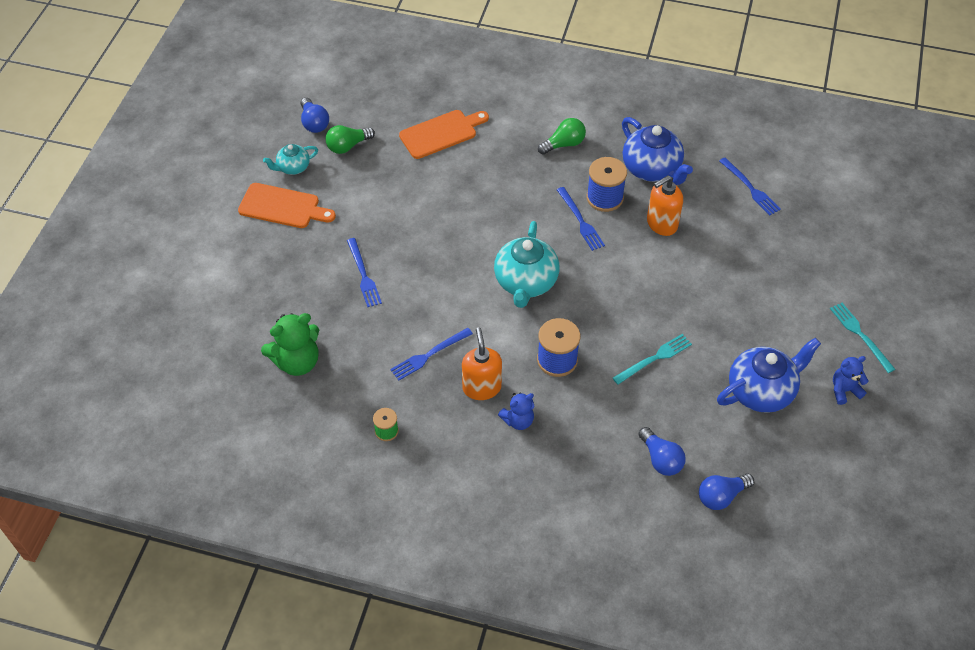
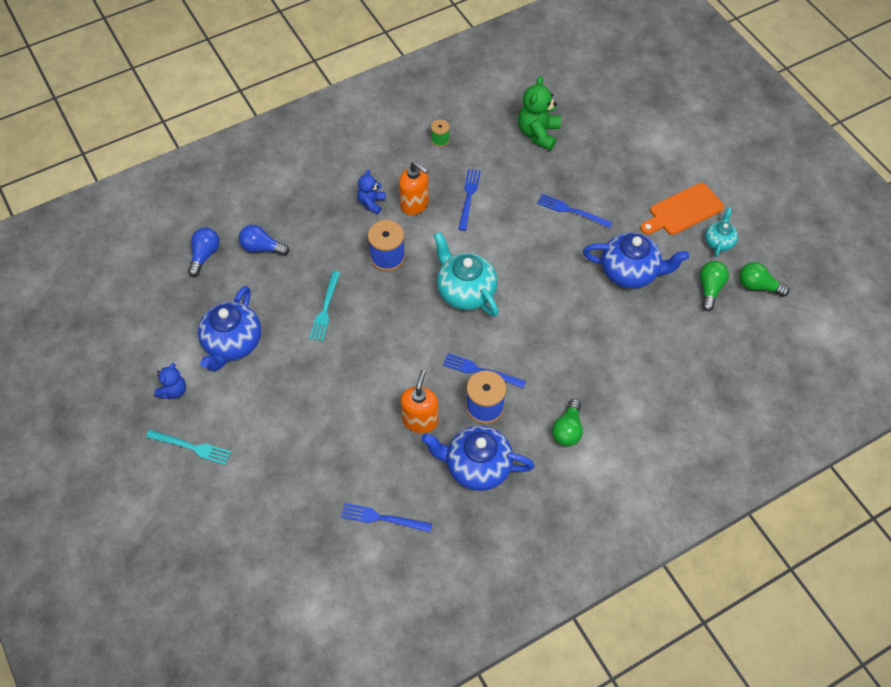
camera: 135 degrees right, 5 degrees up
(314, 123) = (757, 286): blue light bulb -> green light bulb
(385, 199) = (630, 272): none -> blue teapot
(441, 133) = (664, 357): orange cutting board -> none

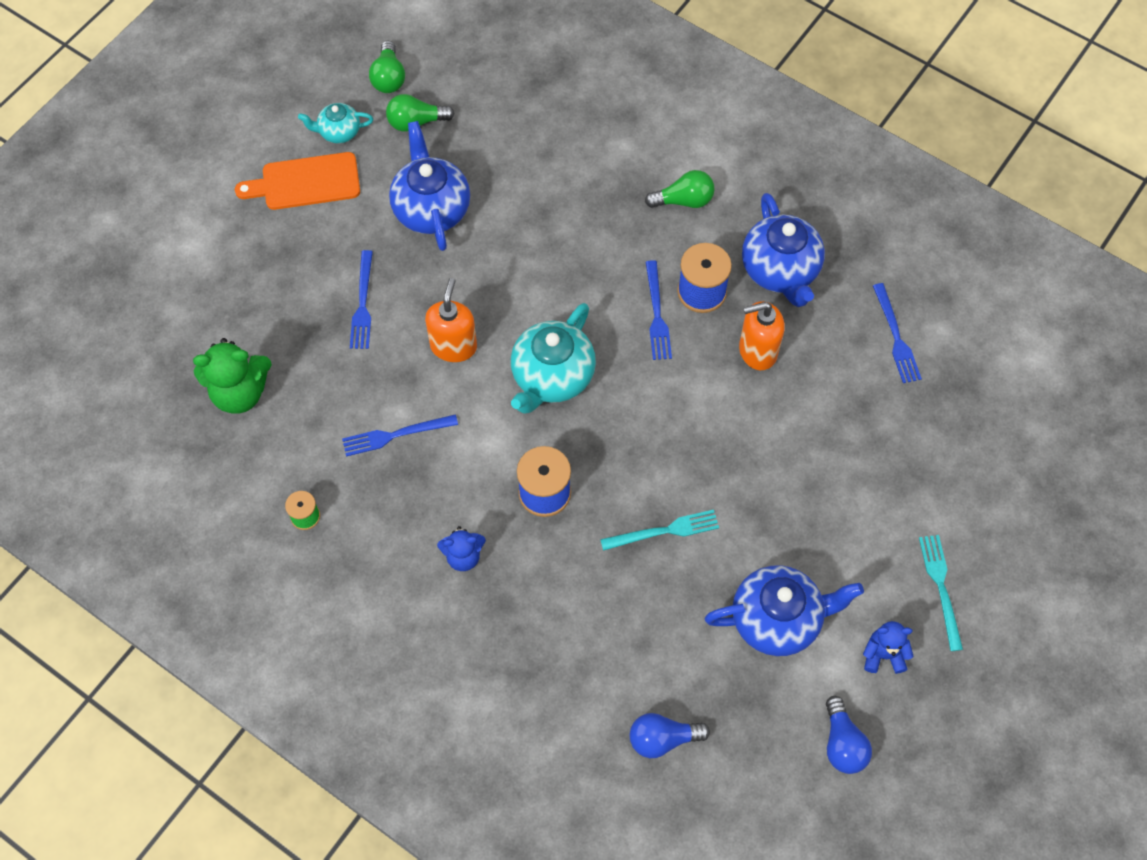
camera: 115 degrees left, 5 degrees up
(262, 248) = (611, 665): blue light bulb -> blue light bulb (842, 744)
(415, 204) = (439, 498): orange soap dispenser -> orange soap dispenser (453, 346)
(683, 210) = (305, 182): orange cutting board -> orange cutting board turned 135 degrees clockwise

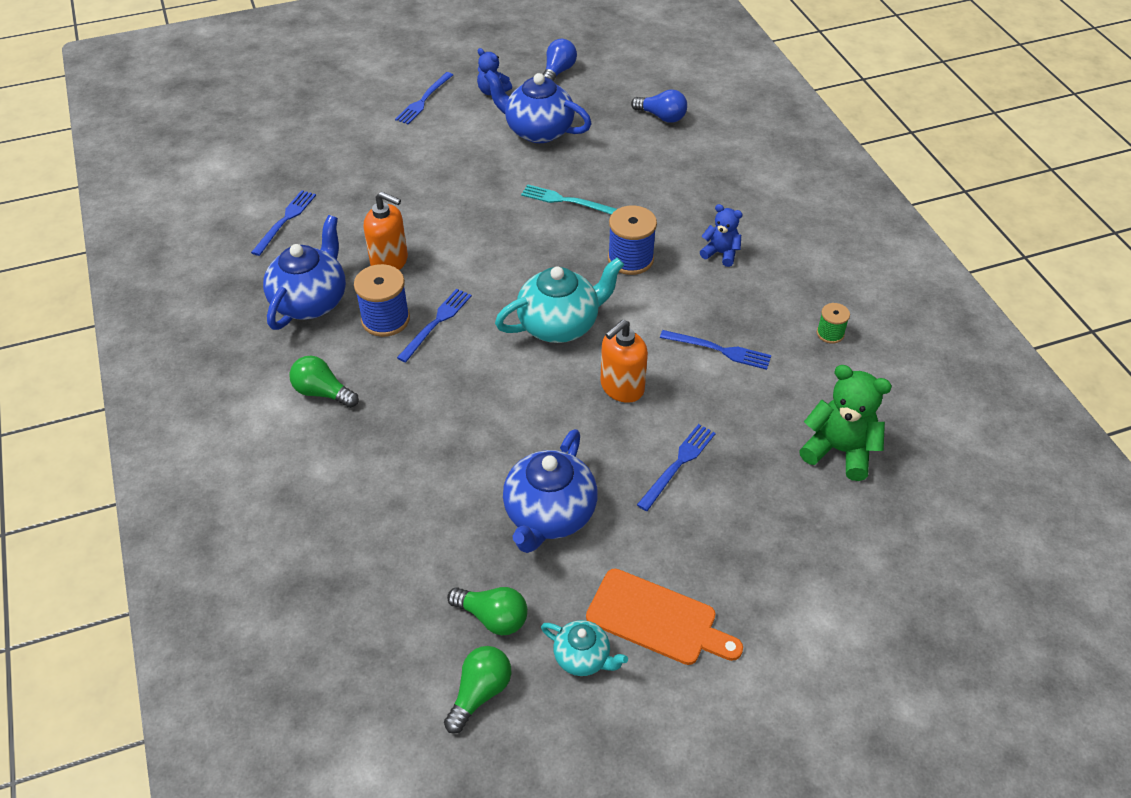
camera: 145 degrees left, 15 degrees down
(941, 587) = (424, 100): turquoise fork -> blue fork

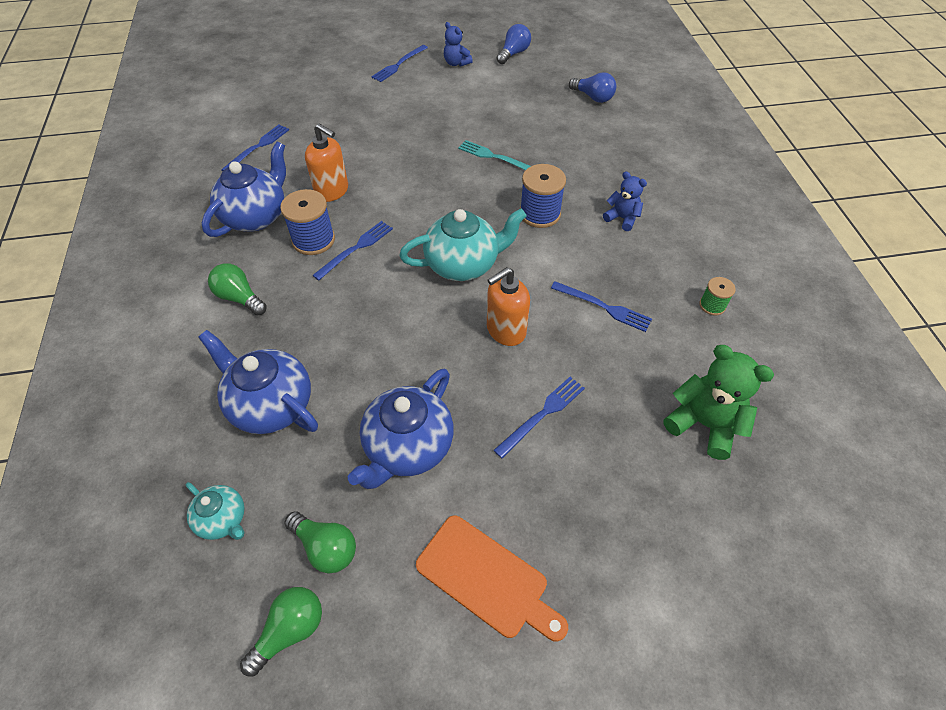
camera: 10 degrees right, 5 degrees up
(538, 131) = (485, 98): blue teapot -> blue teapot (271, 405)
(583, 657) = (402, 609): turquoise teapot -> turquoise teapot (223, 519)

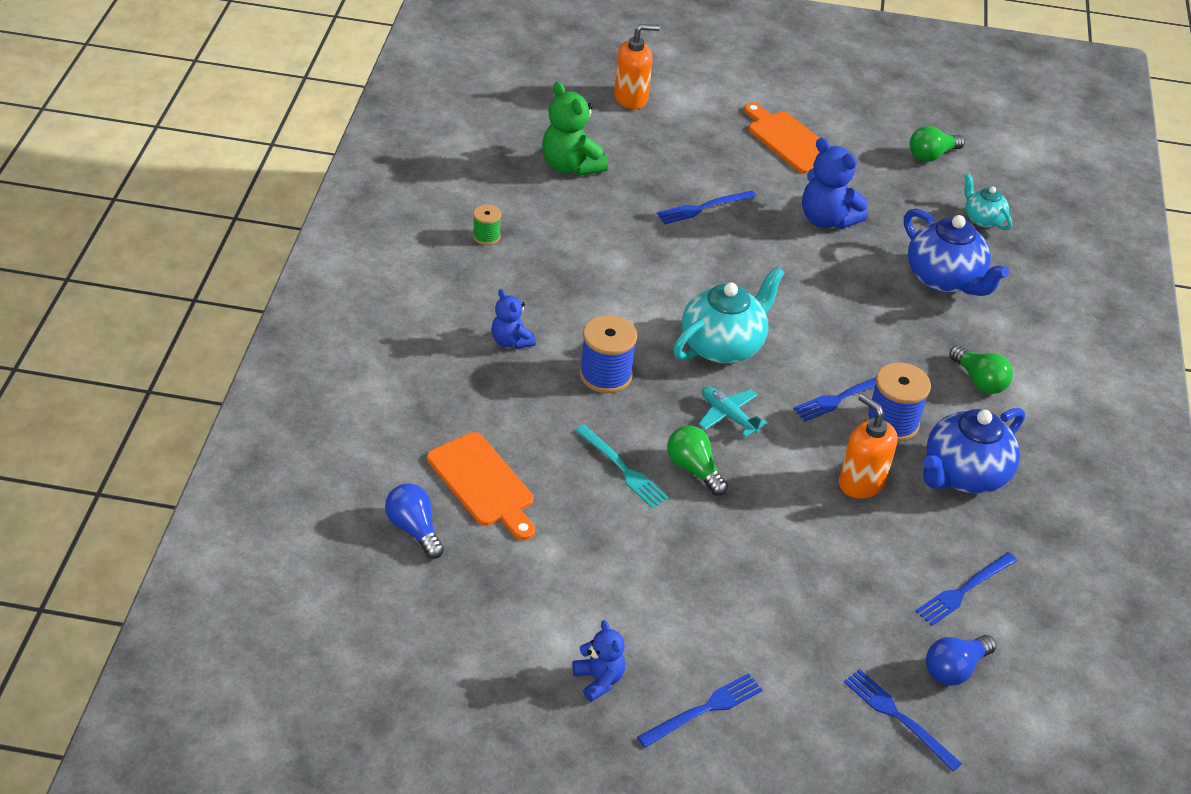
camera: 165 degrees left, 10 degrees down
(326, 547) = (903, 184): green light bulb -> green light bulb (694, 469)
(408, 447) = (827, 219): blue teapot -> blue teddy bear
(439, 210) = (728, 415): none -> turquoise plane
(463, 264) = (723, 345): turquoise teapot -> turquoise teapot turned 135 degrees clockwise
(505, 330) = (705, 274): orange soap dispenser -> orange soap dispenser (631, 98)
(513, 53) = (484, 672): blue light bulb -> blue light bulb (954, 669)
(573, 127) = (483, 484): none -> orange cutting board
(603, 307) = (596, 265): blue fork -> blue fork (898, 717)

